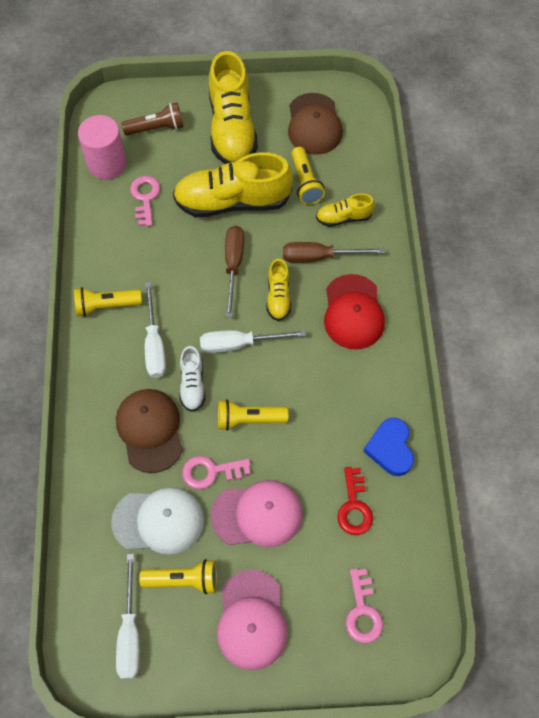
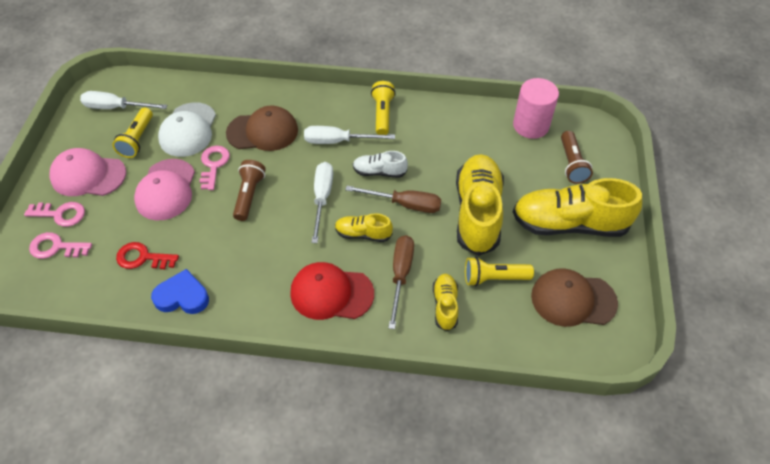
camera: 100 degrees right, 10 degrees down
(145, 197) = (490, 148): pink key -> pink key (60, 214)
(192, 385) = (293, 162): white shoe -> white shoe (379, 172)
(249, 419) = (249, 195): yellow flashlight -> brown flashlight

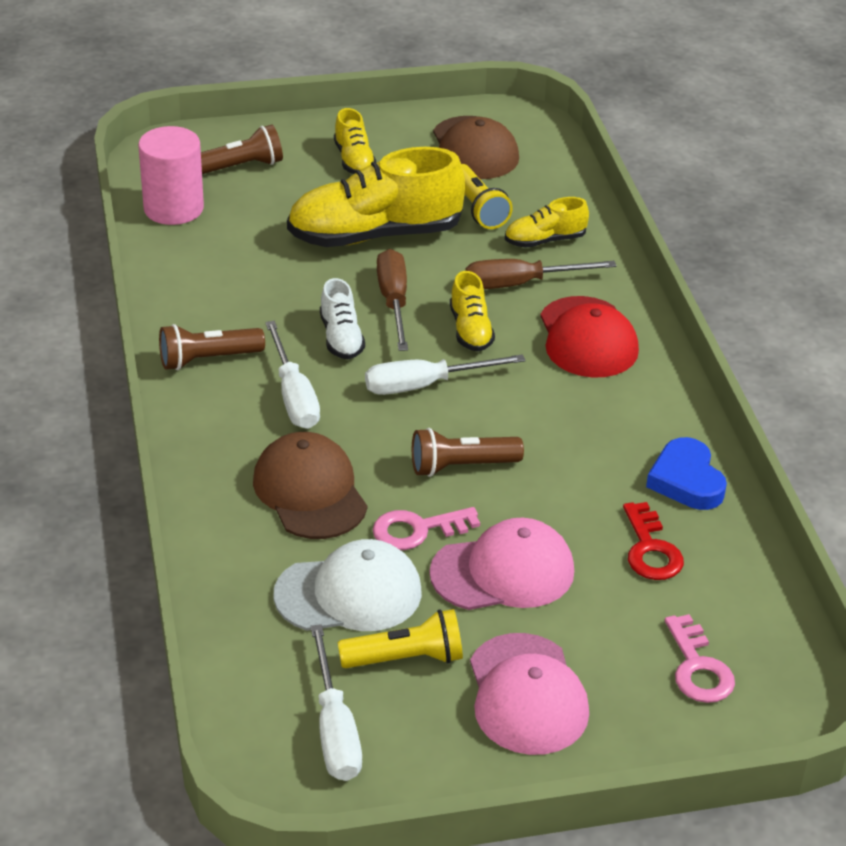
camera: 110 degrees left, 15 degrees down
(60, 214) = (631, 694): pink key -> none
(382, 114) = (207, 359): yellow flashlight -> brown flashlight
(569, 224) = (354, 160): yellow shoe -> yellow shoe, size x0.49

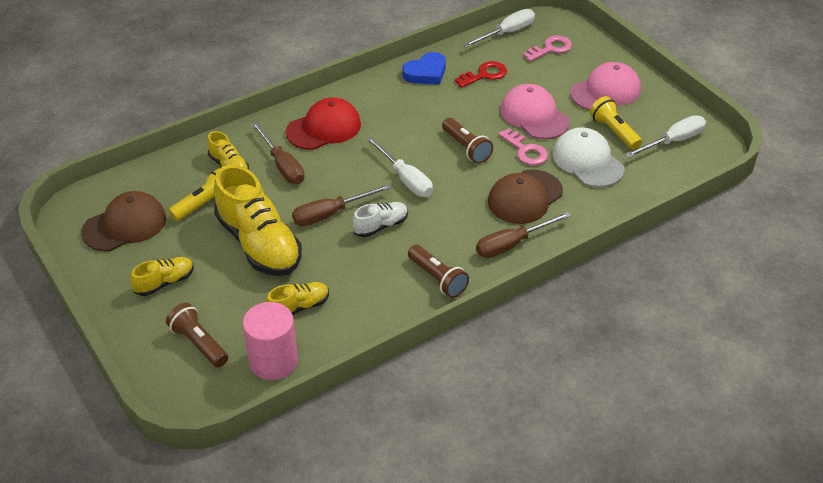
camera: 110 degrees left, 5 degrees up
(222, 445) = (512, 244): none -> brown screwdriver
(293, 396) = (448, 229): white screwdriver -> white screwdriver (507, 33)
(470, 330) = (342, 174): yellow shoe -> yellow shoe (299, 307)

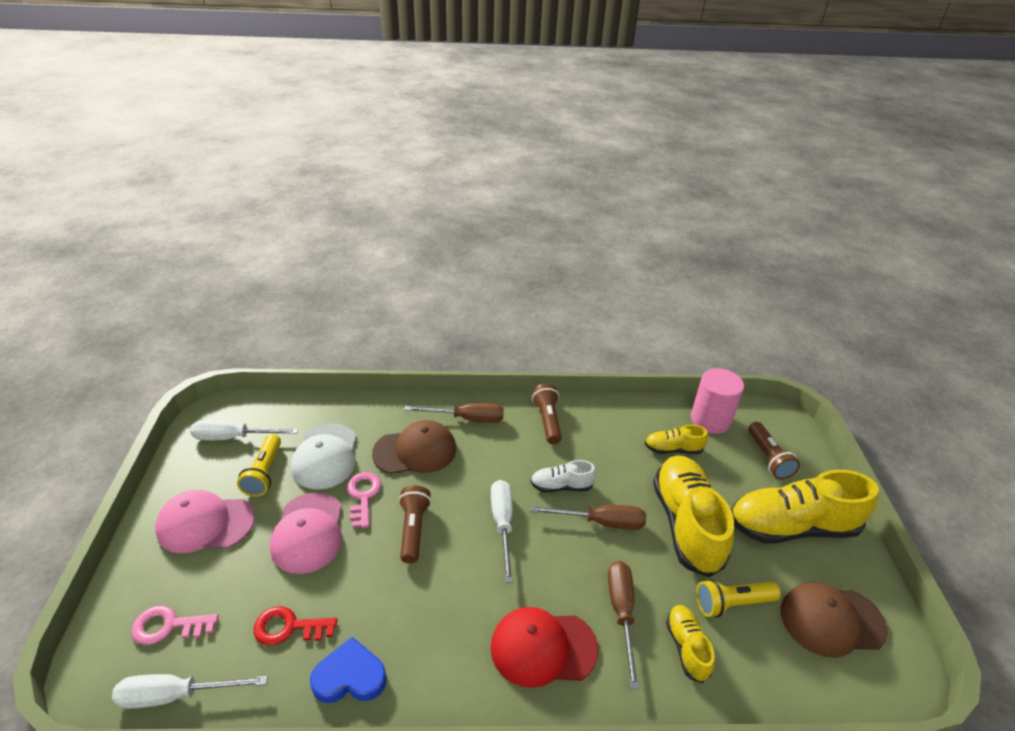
camera: 150 degrees left, 5 degrees down
(165, 282) = (791, 527): yellow shoe -> yellow shoe, size x2.05

